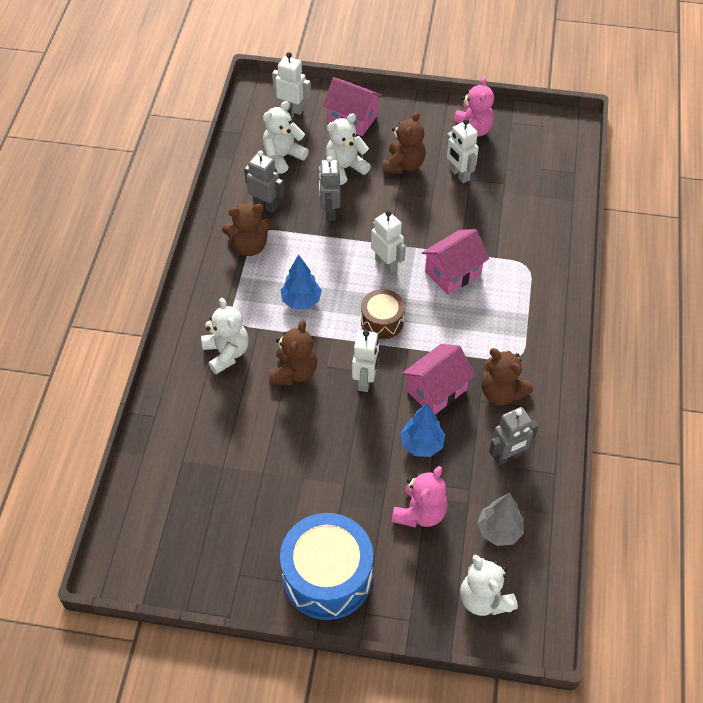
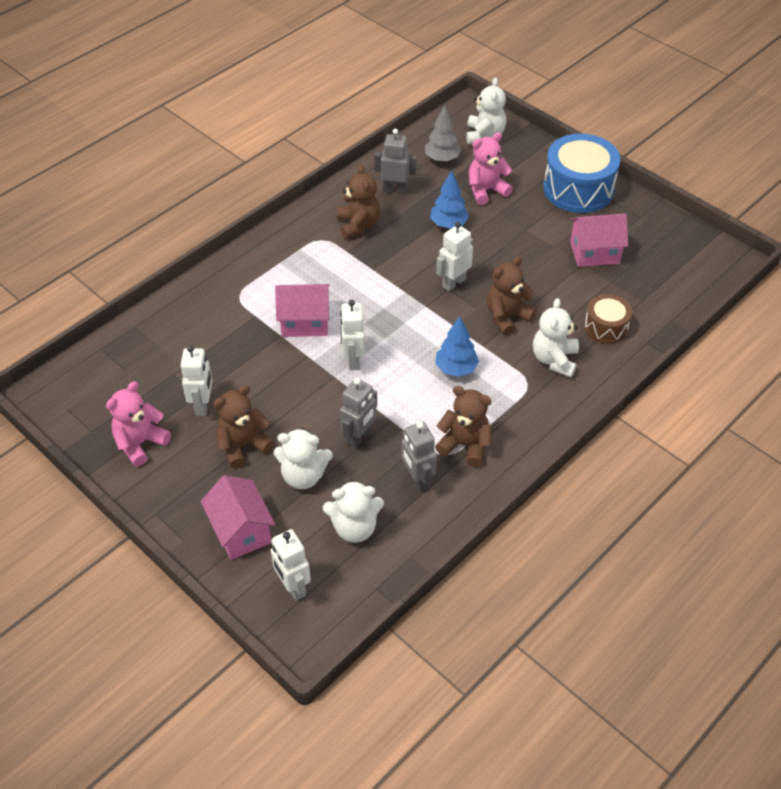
camera: 145 degrees left, 5 degrees down
(382, 321) = (401, 317): brown drum -> brown drum (606, 327)
(436, 390) = (405, 250): pink house -> pink house (594, 253)

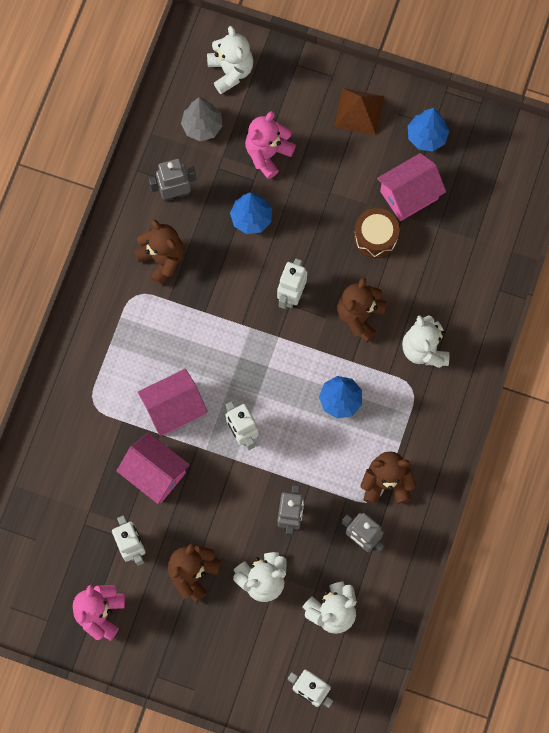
camera: 25 degrees left, 25 degrees up
(241, 531) = (239, 659): pink house -> pink house (155, 473)
(578, 189) = (359, 111): blue drum -> brown pyramid
(606, 327) = (455, 288): brown drum -> brown drum (375, 237)
(629, 222) = (426, 137): none -> blue tree

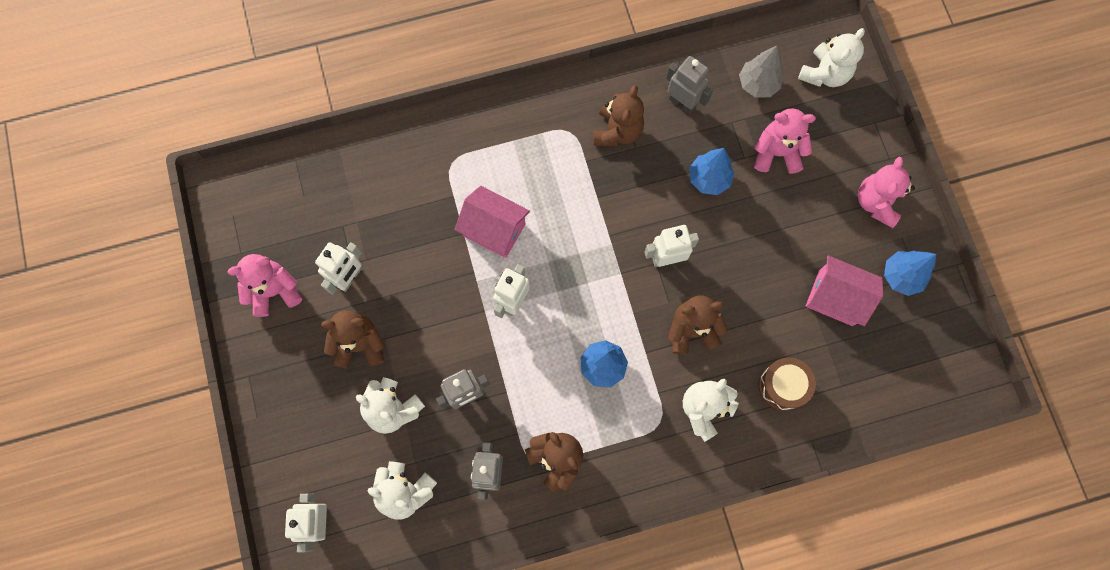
camera: 55 degrees right, 0 degrees up
(155, 473) = (426, 253): pink house -> none
(359, 111) = (876, 202): brown pyramid -> pink teddy bear
(375, 237) = (774, 295): brown drum -> brown drum (782, 386)

